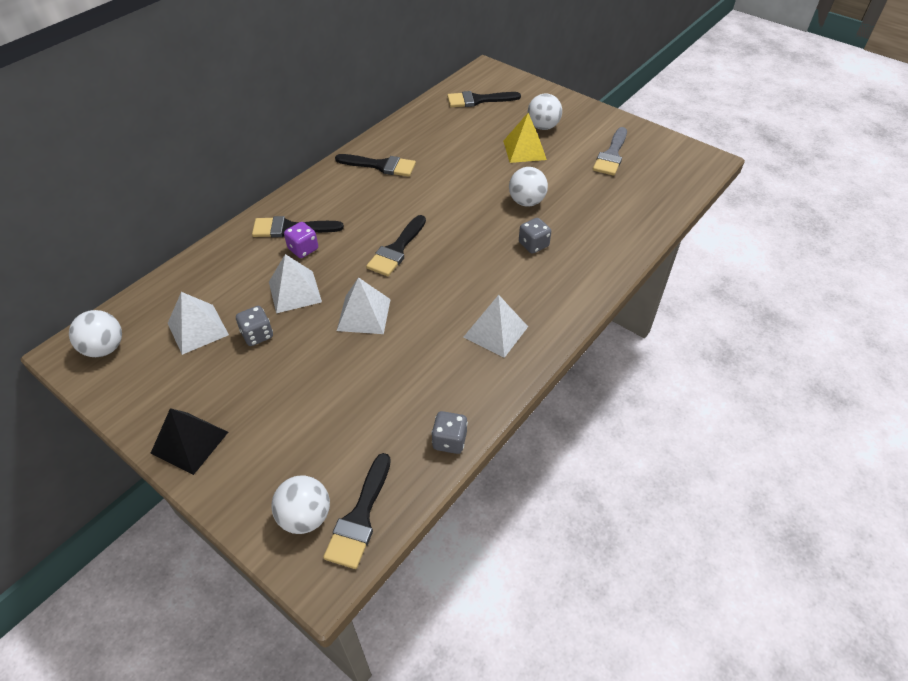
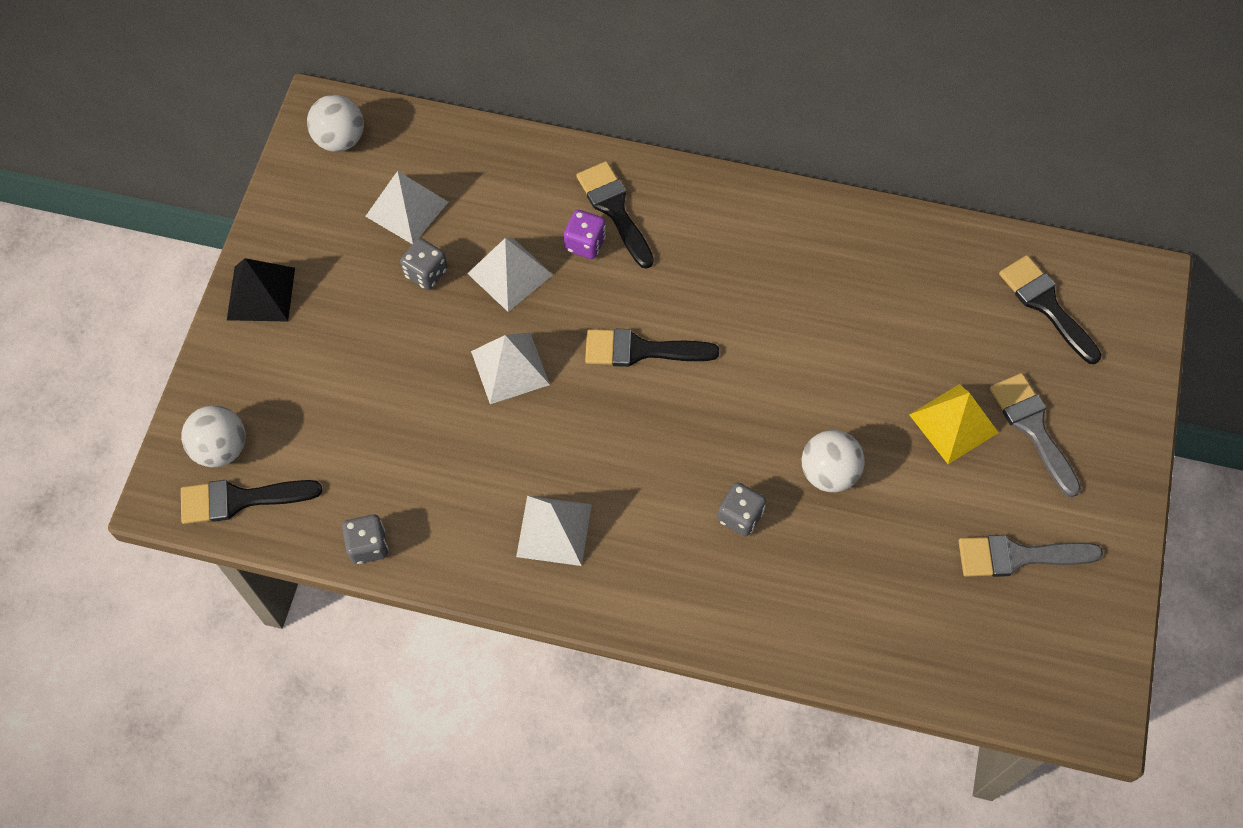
camera: 65 degrees right, 15 degrees up
(381, 166) = (800, 249): black brush -> none
(543, 127) = (1032, 427): white ball -> grey brush

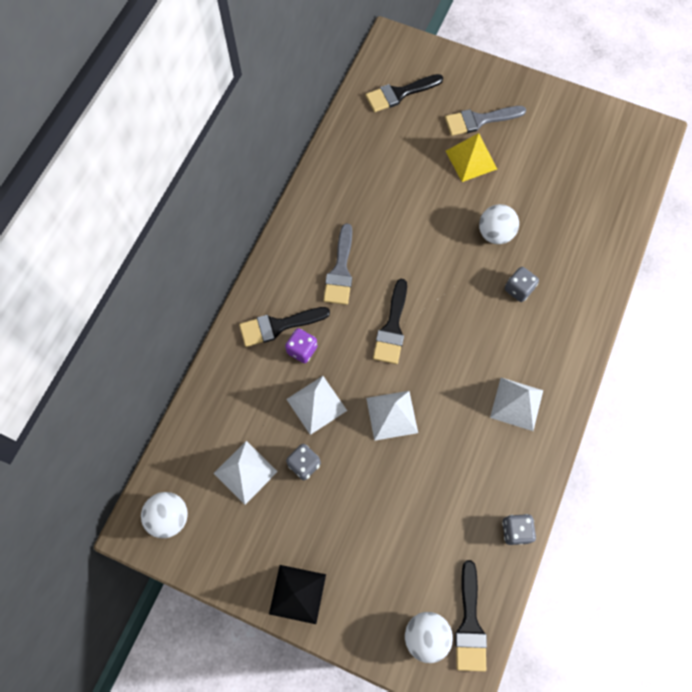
camera: 80 degrees left, 5 degrees up
(1017, 556) = (559, 147): grey brush -> grey brush (340, 271)

